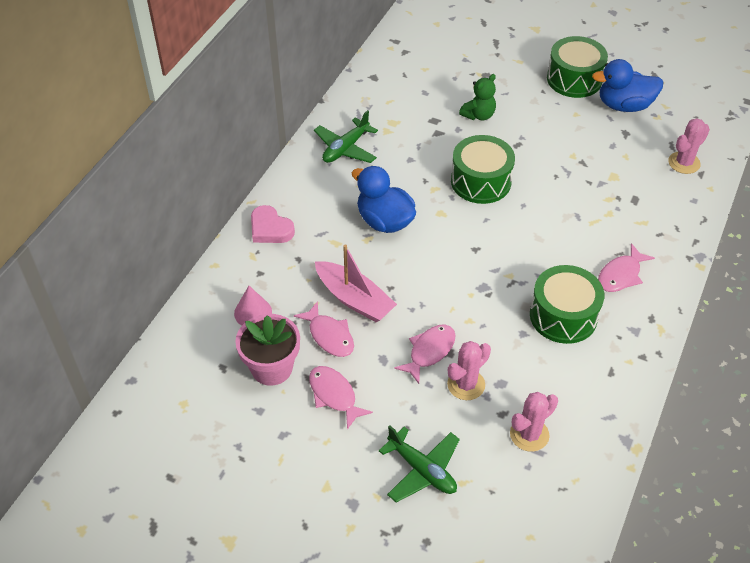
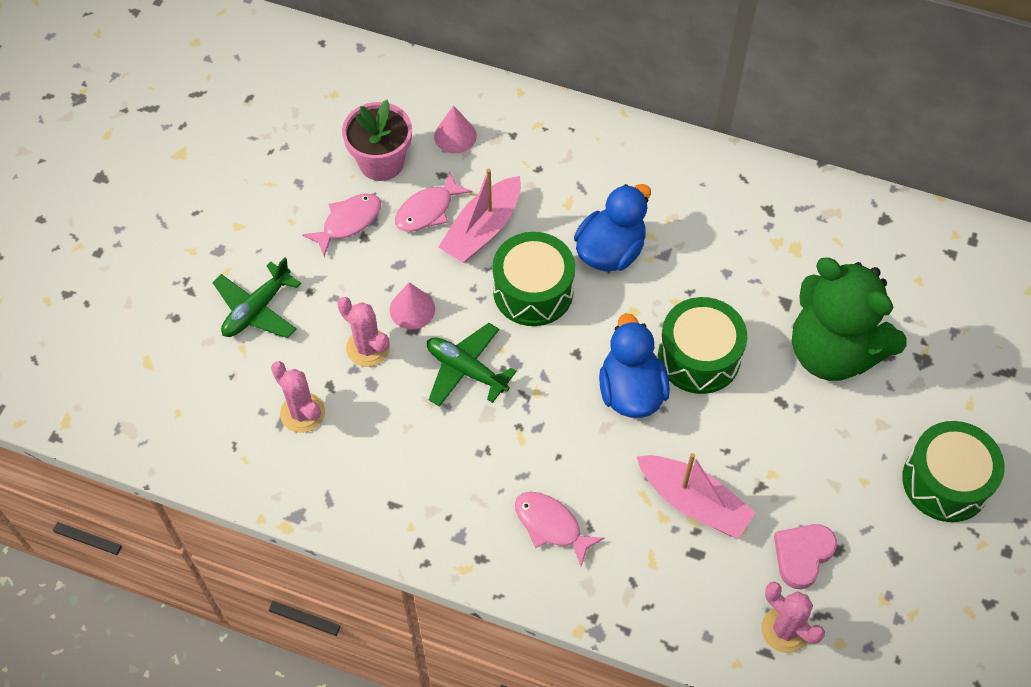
camera: 85 degrees right, 10 degrees up
(270, 229) = (581, 136): pink heart -> pink heart (802, 555)
(345, 148) = (733, 199): green plane -> green plane (466, 370)
(429, 351) = (412, 309): pink fish -> pink cone
(478, 115) = (833, 351): green teddy bear -> green teddy bear, size x2.20
(563, 316) = (476, 453): green drum -> green drum (533, 291)
(597, 196) = (693, 502): none -> pink boat
(624, 105) = (899, 552): blue duck -> blue duck (631, 391)

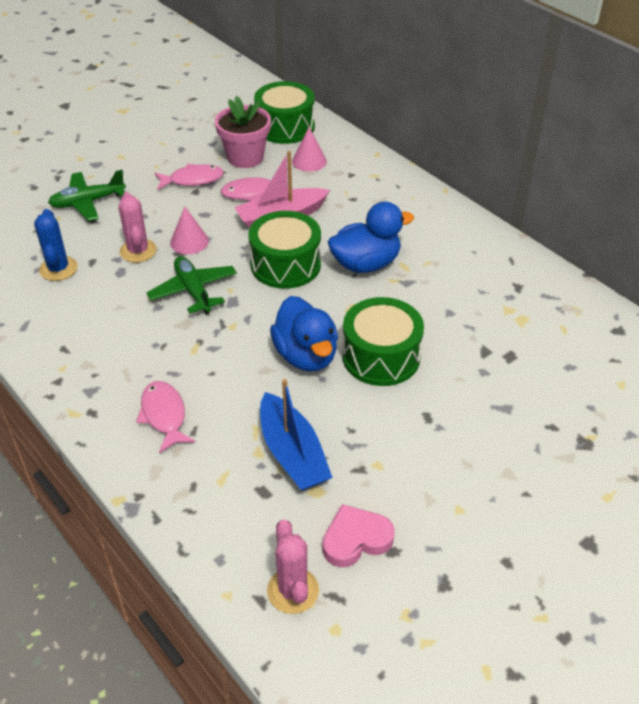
camera: 30 degrees right, 15 degrees down
(302, 413) = (58, 269): pink cactus -> blue cactus
(631, 391) = (306, 355): blue duck -> blue duck turned 135 degrees clockwise
(693, 502) = (292, 453): pink boat -> blue boat
(833, 351) = (502, 401): green teddy bear -> none
(945, 481) = (540, 546): green drum -> green drum (285, 127)

